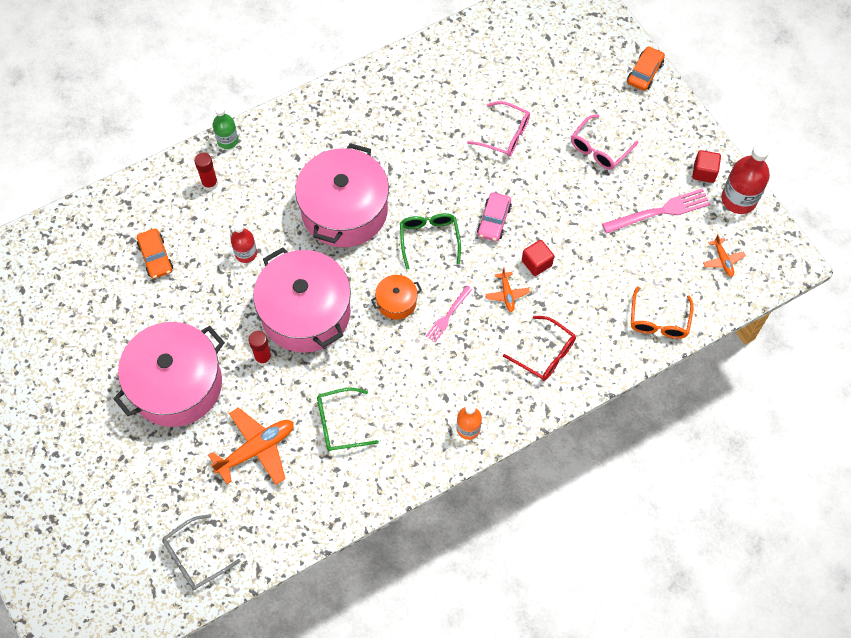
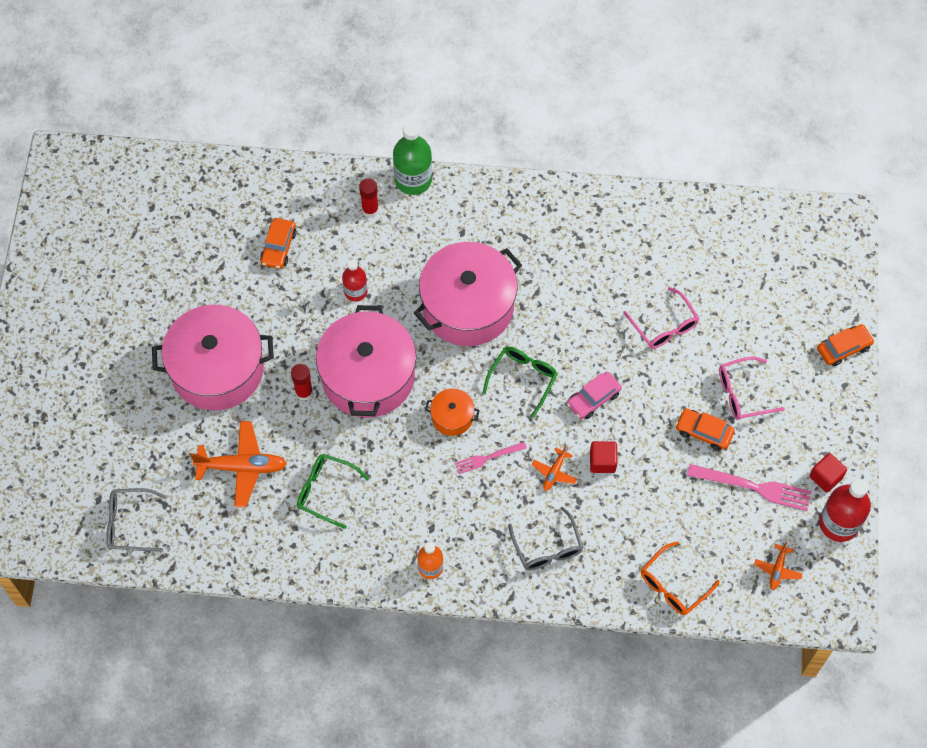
camera: 35 degrees right, 0 degrees up
(227, 140) = (413, 180): green bottle -> green bottle, size x1.64
(544, 354) = (547, 547): red glasses -> grey glasses
(593, 194) = (704, 432): none -> orange car

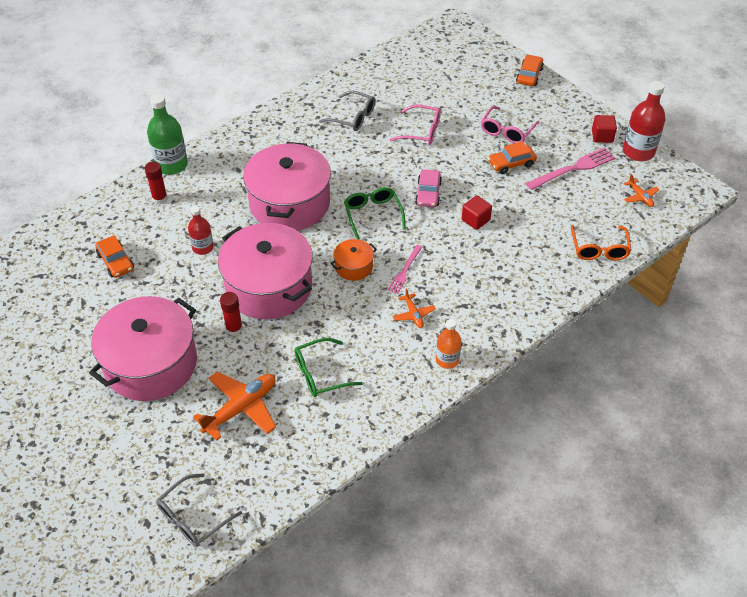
camera: 45 degrees left, 15 degrees down
(547, 547) = (503, 288): grey glasses -> grey glasses (352, 117)
(554, 472) = (455, 247): orange plane -> orange plane (413, 314)

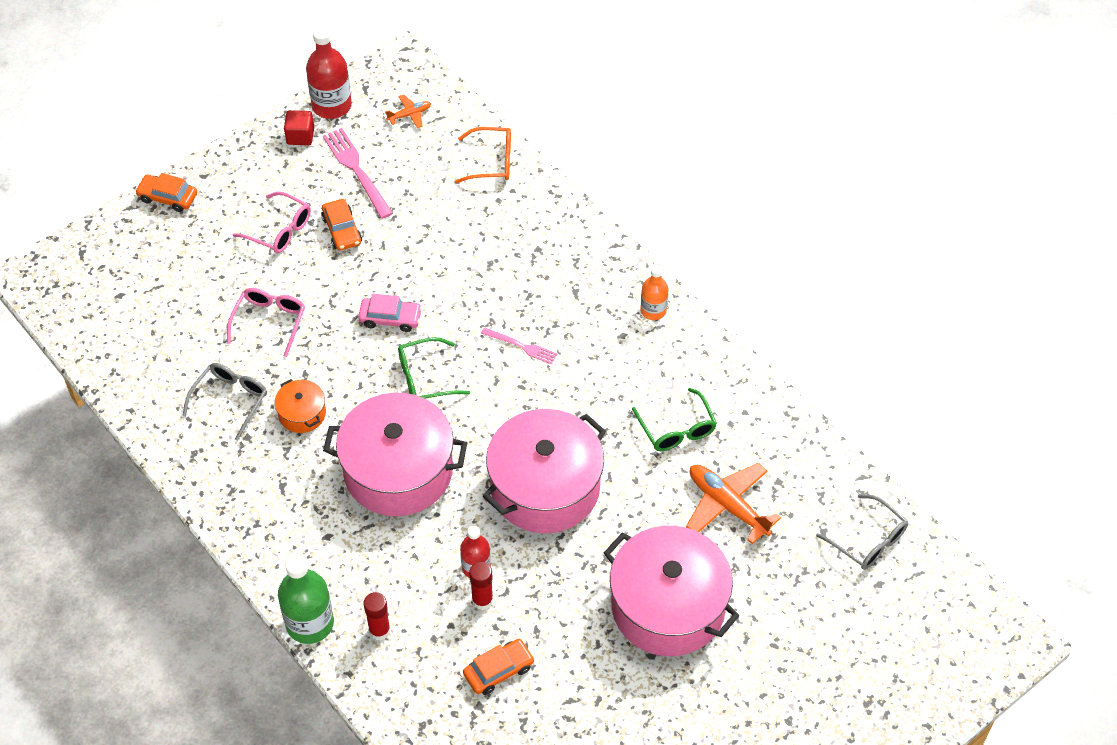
camera: 90 degrees left, 5 degrees up
(234, 329) = (613, 520): red glue stick -> red glue stick (482, 600)
(354, 267) = (514, 398): orange pot -> orange pot (302, 413)
(413, 314) = (589, 339): orange plane -> none
(475, 220) = (440, 272): red cube -> none

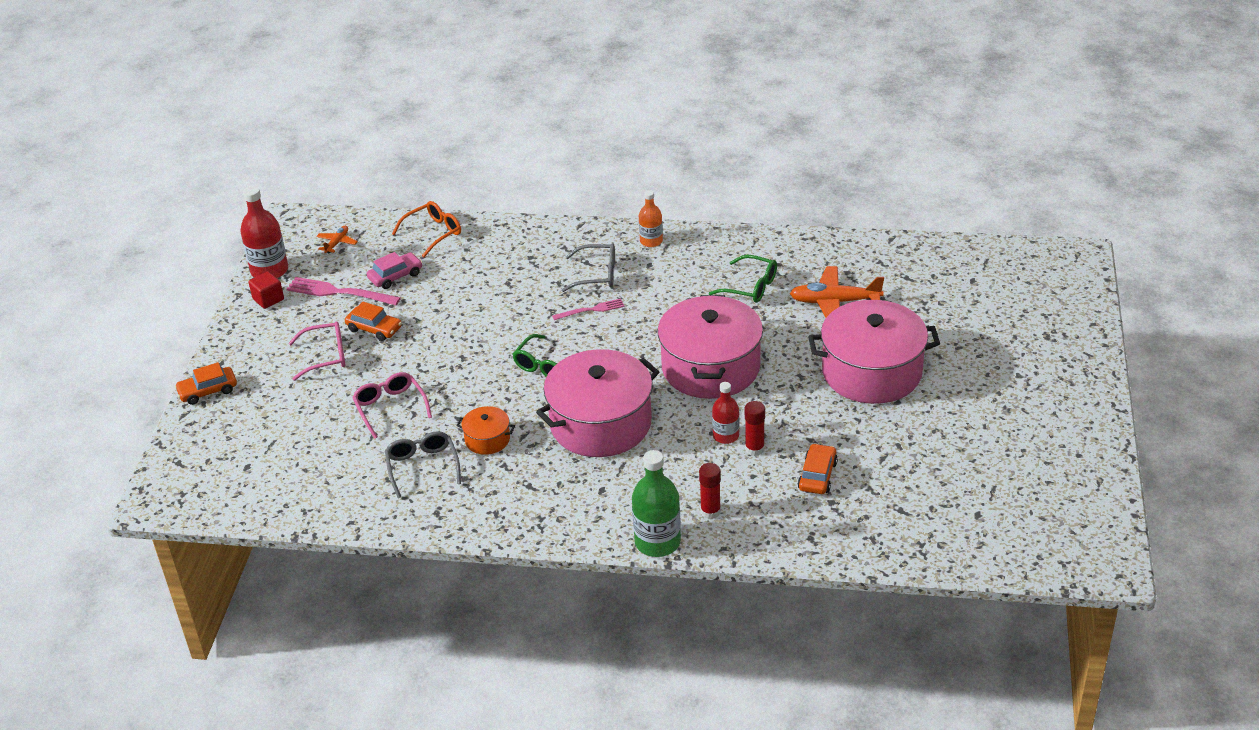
camera: 40 degrees left, 15 degrees down
(390, 318) = (478, 352): pink car -> pink car (395, 276)
(867, 540) = (936, 265): grey glasses -> grey glasses (596, 274)

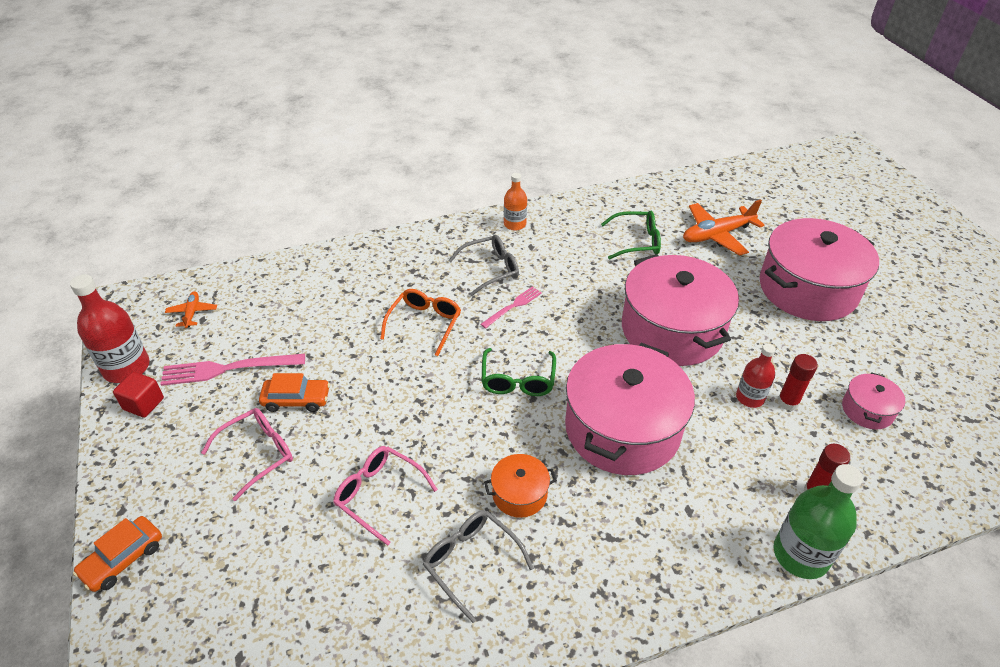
camera: 30 degrees left, 5 degrees up
(395, 276) = (283, 331): pink car -> none
(432, 233) = (294, 274): orange glasses -> orange glasses (424, 324)
(817, 475) = (867, 410): orange car -> pink pot

